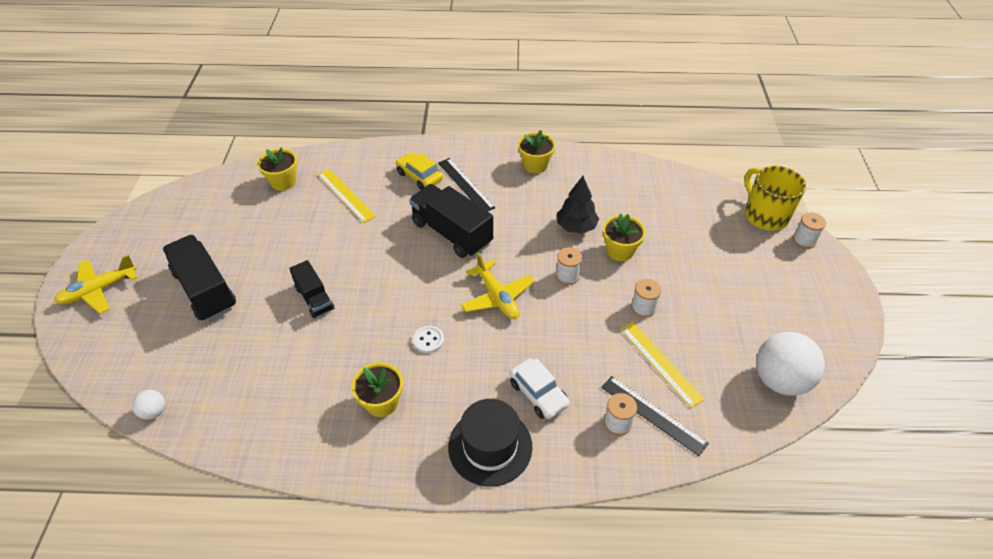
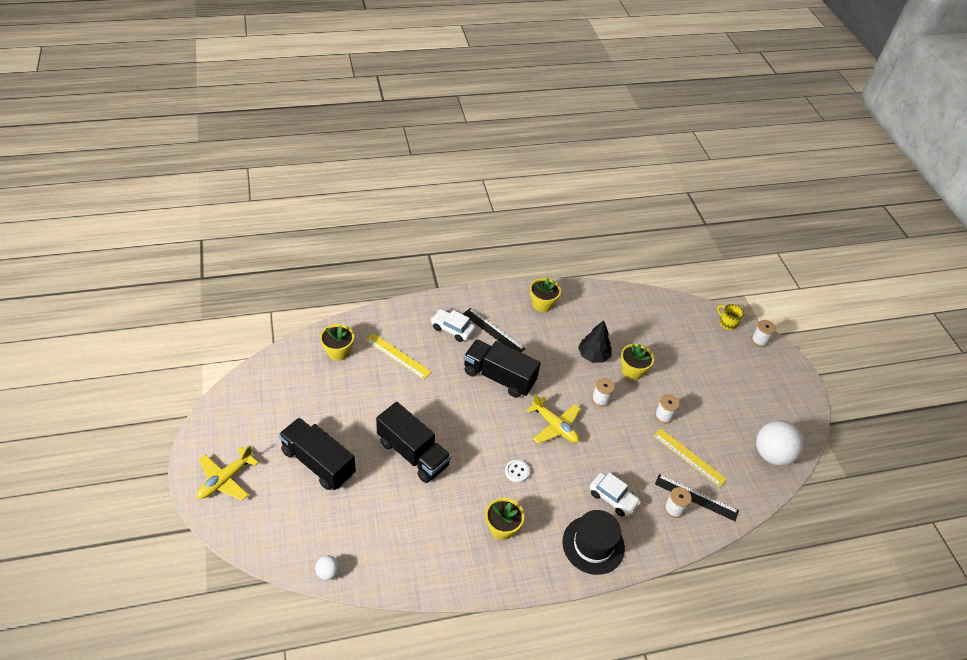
camera: 20 degrees left, 0 degrees up
(314, 298) = (413, 453): black truck -> black truck, size x1.72
(419, 176) = (452, 329): yellow car -> white car
(765, 215) = (727, 323): yellow mug -> yellow mug, size x0.54

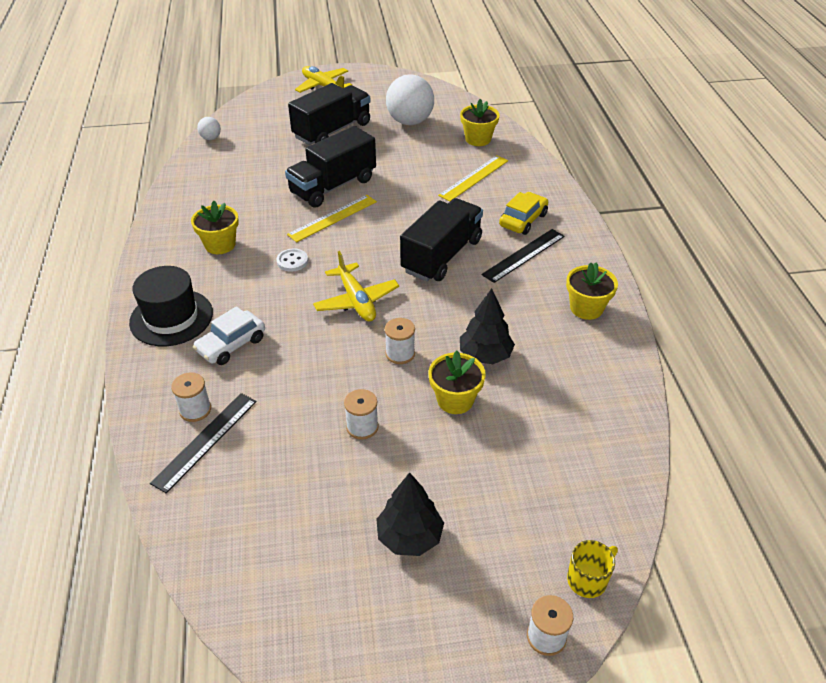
camera: 100 degrees right, 5 degrees down
(452, 329) = (523, 220): white car -> yellow car
(555, 426) = (356, 300): yellow plane -> yellow plane turned 75 degrees counterclockwise
(689, 457) = (278, 446): yellow ruler -> yellow ruler (333, 218)
(727, 390) = (410, 536): none -> black tree
(771, 454) = (259, 577): white ball -> white ball (410, 121)

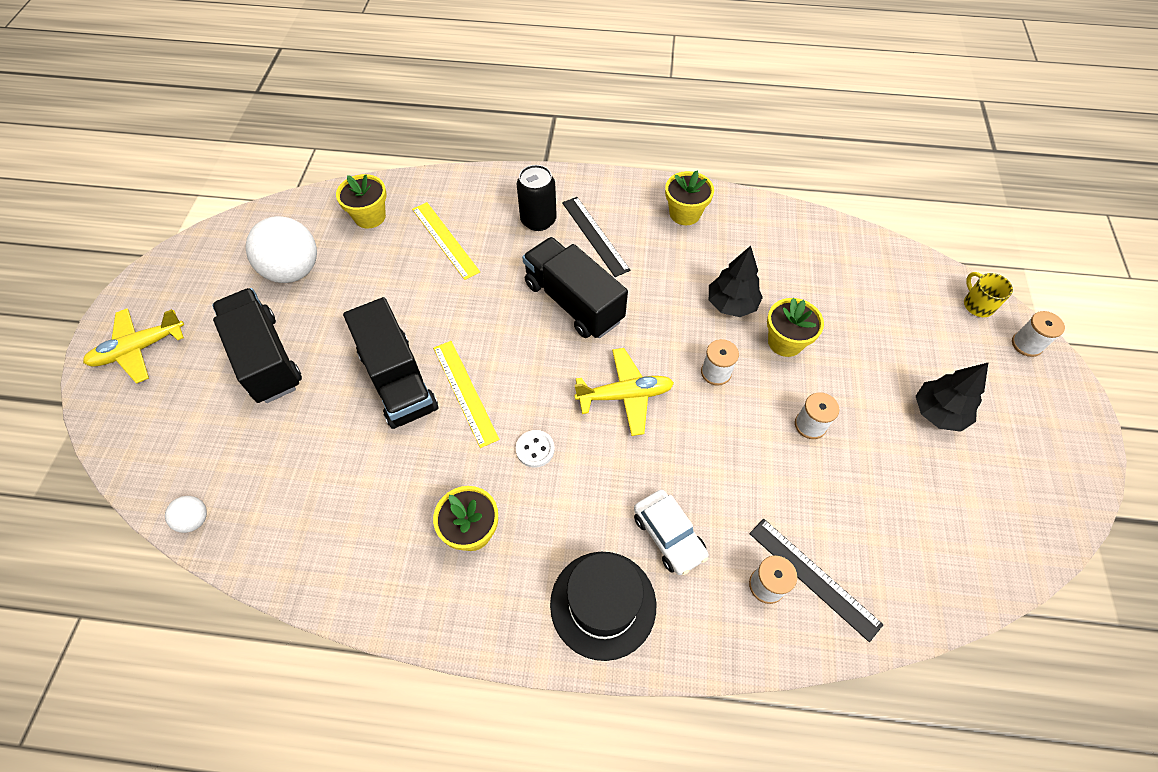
camera: 75 degrees left, 15 degrees up
(523, 220) = (538, 220): yellow car -> black can

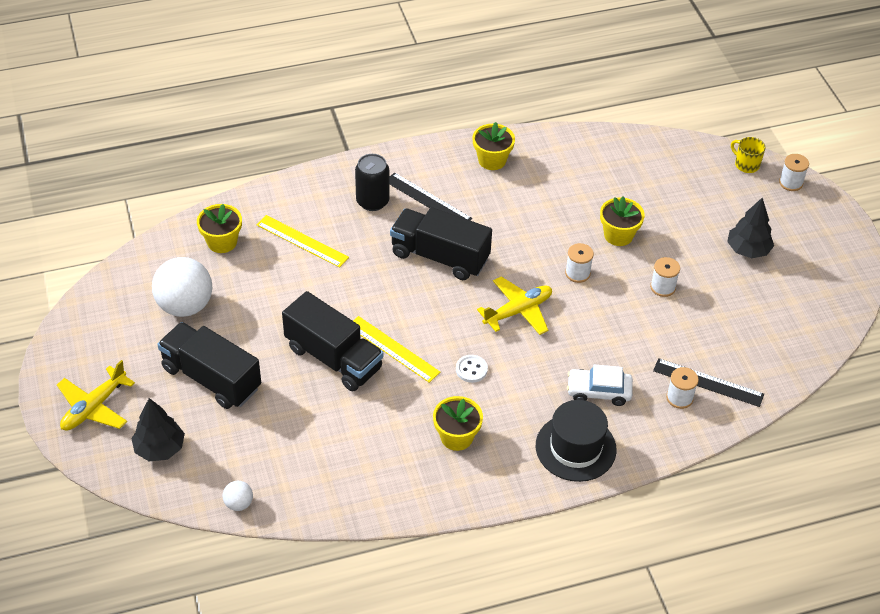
camera: 25 degrees left, 10 degrees down
(668, 536) = (598, 391): white car -> white car turned 150 degrees clockwise
(731, 304) = (565, 220): black tree -> black tree (160, 448)

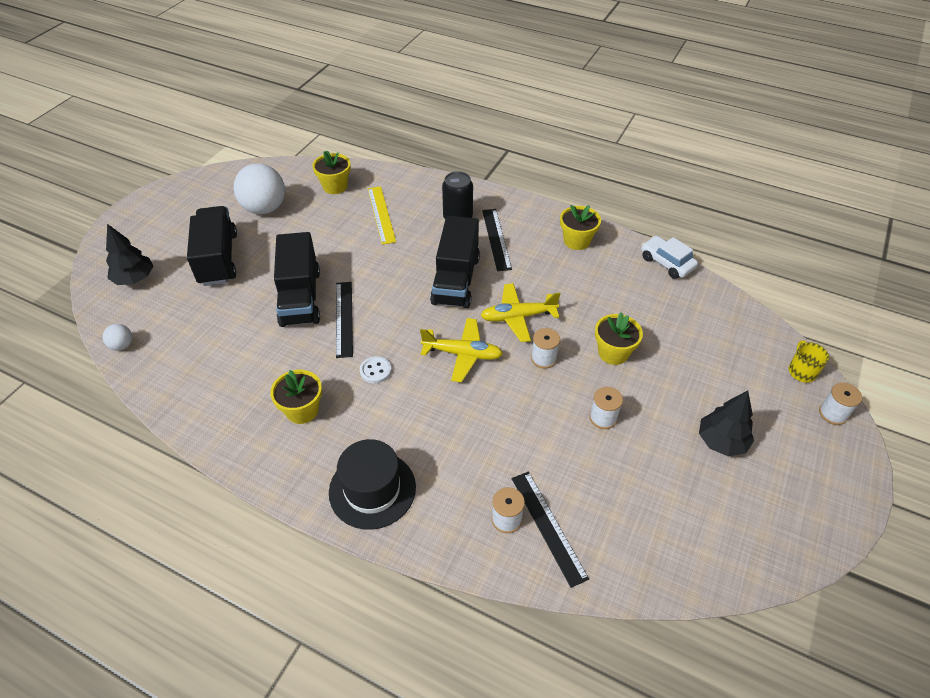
camera: 45 degrees right, 0 degrees up
(94, 407) = (140, 231): yellow plane -> yellow plane (518, 317)
(393, 349) = (344, 318): yellow ruler -> black ruler
(440, 256) = (456, 280): black truck -> black truck turned 150 degrees counterclockwise
(598, 391) = (446, 460): white car -> white car (666, 263)

